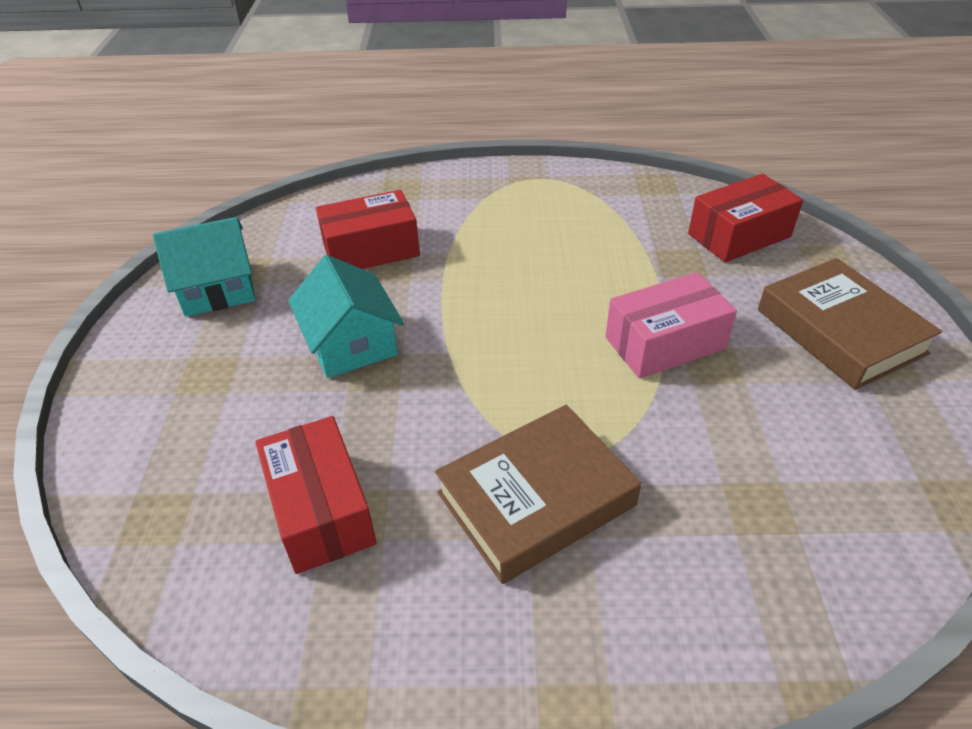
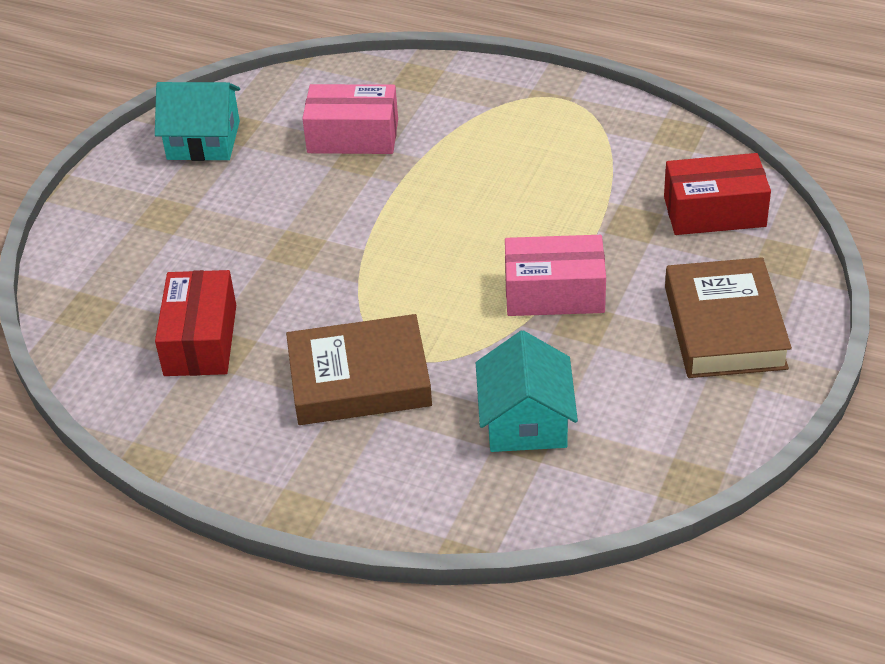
camera: 25 degrees right, 0 degrees up
(351, 343) = (289, 220): turquoise house -> turquoise house (526, 421)
(371, 250) = (353, 136): red box -> pink box

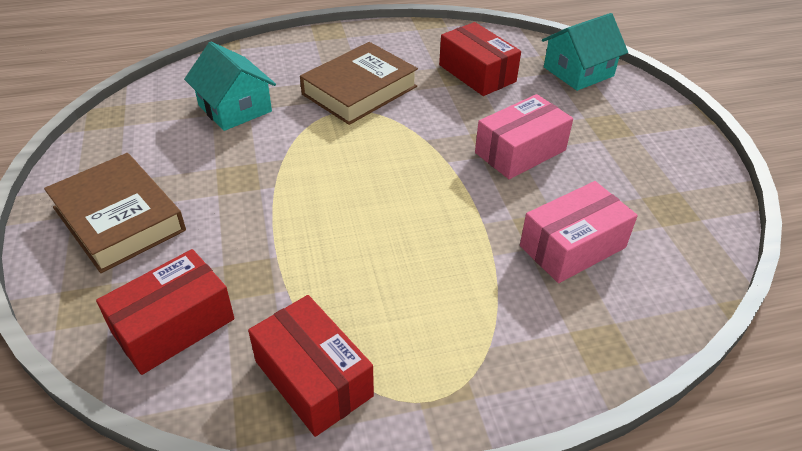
camera: 140 degrees right, 0 degrees up
(203, 140) = (674, 187): turquoise house -> turquoise house (578, 71)
(554, 293) = (275, 189): pink box -> pink box (520, 151)
(630, 138) = (313, 378): none -> red box

